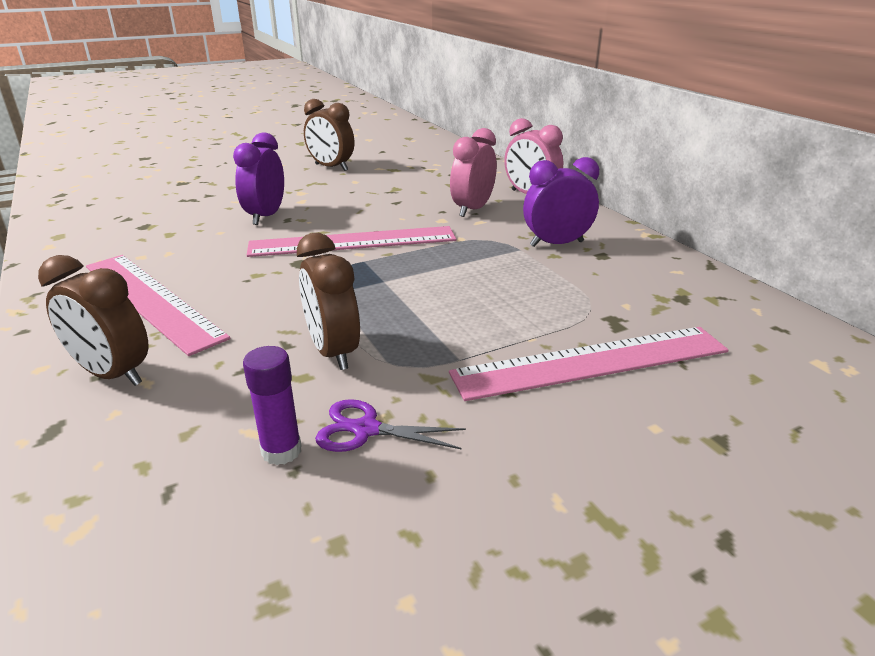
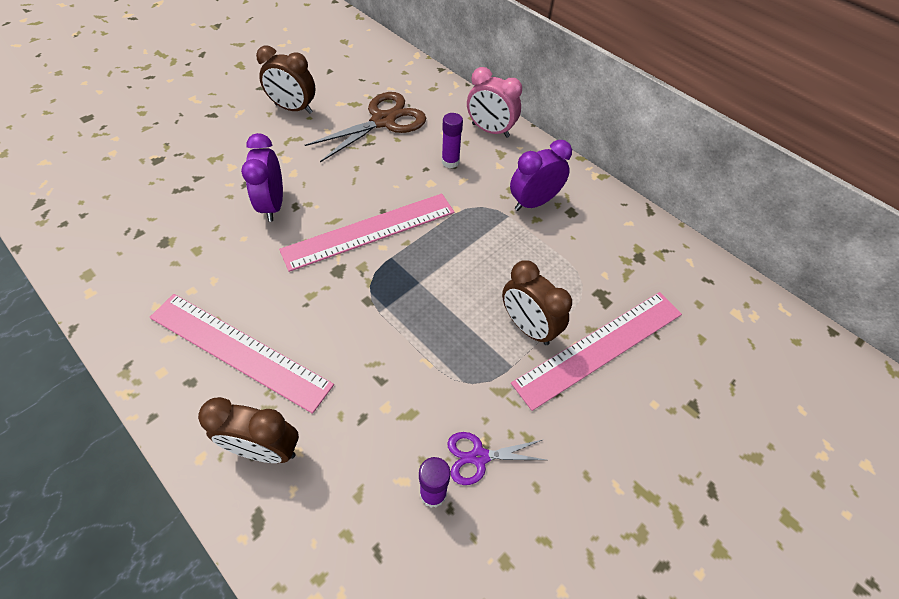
camera: 20 degrees left, 25 degrees up
(333, 352) = (420, 380): brown clock -> brown clock (528, 327)
(416, 180) = (383, 121): none -> brown scissors
(472, 209) = (450, 162): pink clock -> purple glue stick

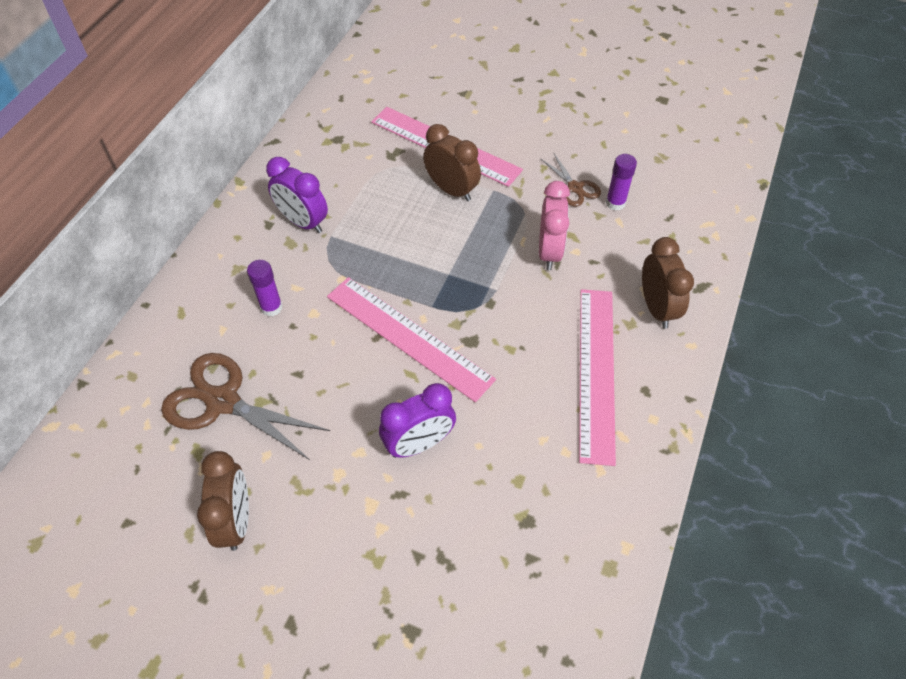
camera: 110 degrees left, 0 degrees up
(479, 457) = (575, 188): purple scissors -> brown scissors
(490, 130) = (200, 289): pink clock -> pink clock (549, 252)
(528, 327) = (452, 190): brown clock -> brown clock turned 75 degrees counterclockwise

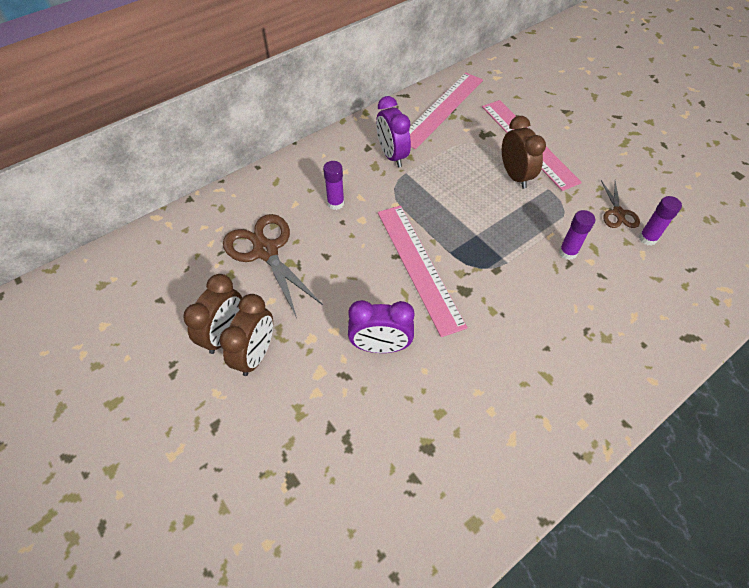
camera: 30 degrees right, 0 degrees up
(549, 252) = (567, 252): pink clock -> purple glue stick
(596, 372) = (554, 362): pink ruler -> pink ruler (441, 109)
(656, 308) = (637, 336): brown clock -> brown clock (256, 355)

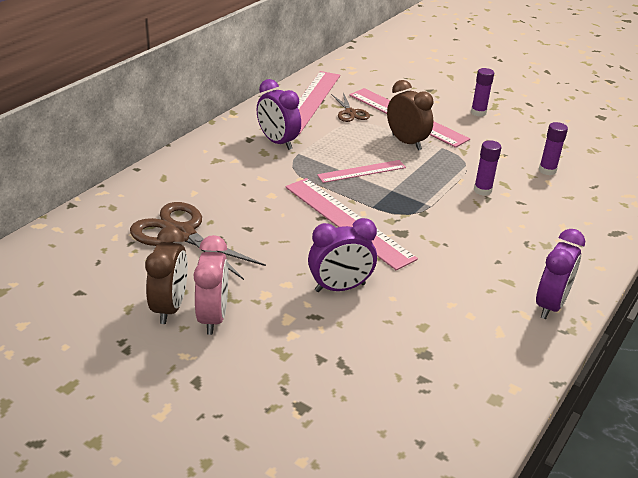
camera: 20 degrees left, 20 degrees down
(256, 355) = (213, 317): brown clock -> pink clock
(335, 203) = (237, 186): purple glue stick -> purple glue stick (478, 112)
(457, 206) = (362, 171): none -> pink ruler
(578, 418) = (550, 305): none -> purple clock
(618, 213) = (513, 156): brown scissors -> brown scissors (350, 113)

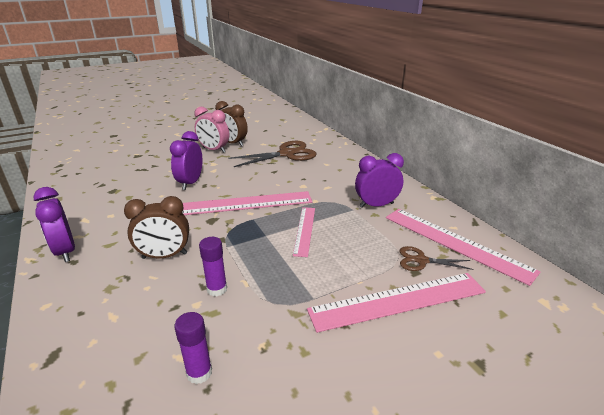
camera: 120 degrees right, 5 degrees down
(406, 142) = (339, 276): brown clock -> brown clock (164, 256)
(478, 112) = (387, 387): purple glue stick -> none

